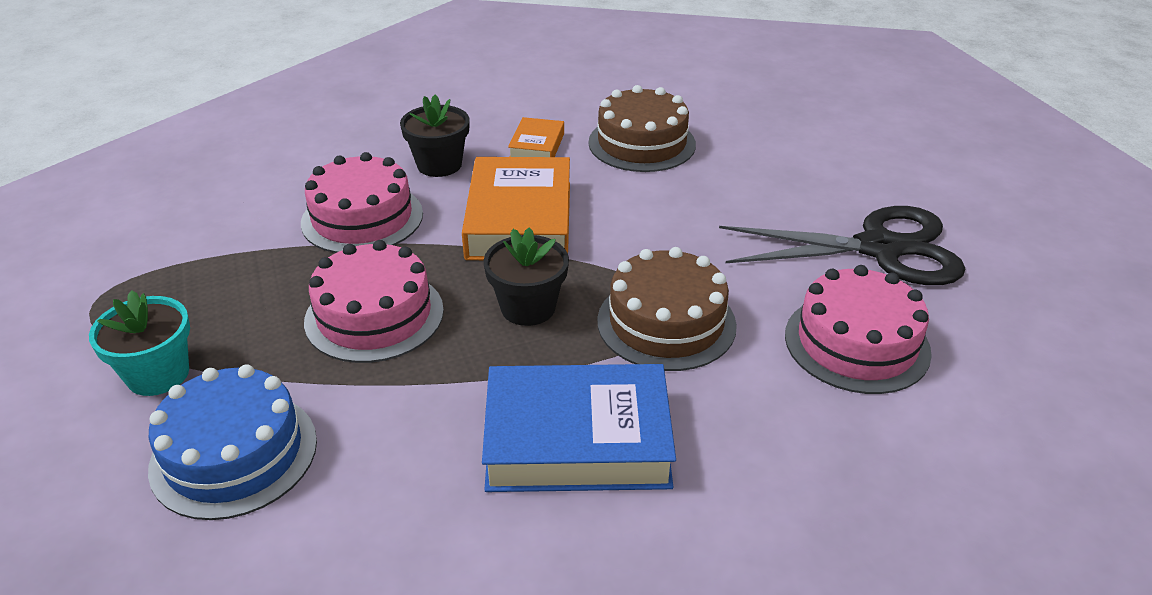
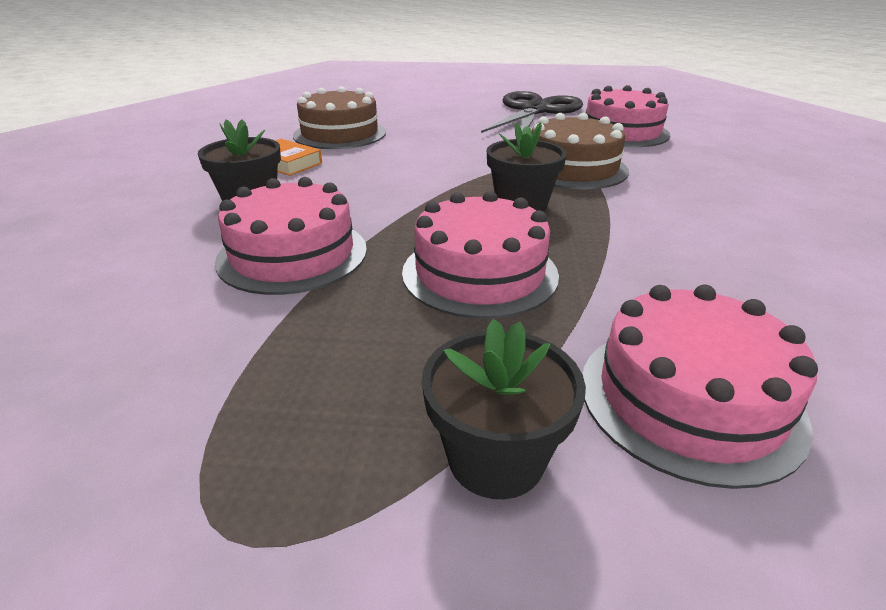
camera: 65 degrees left, 5 degrees down
(158, 374) = (496, 458): turquoise flower pot -> black flower pot
(234, 454) = (689, 399): blue cake -> pink cake
(520, 220) = (391, 187): orange book -> none
(577, 440) = (696, 217): blue book -> none

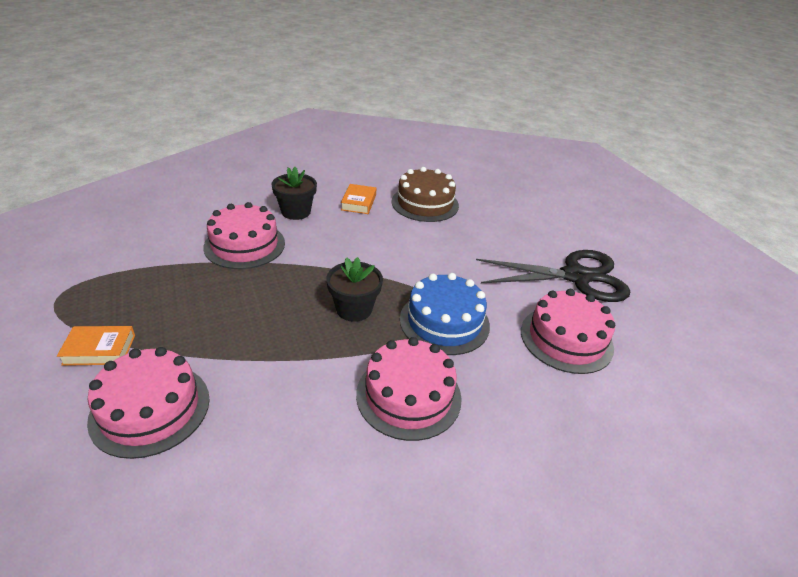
camera: 60 degrees right, 5 degrees up
(479, 273) = (251, 311): pink cake -> pink cake (408, 395)
(496, 458) = (99, 349): black flower pot -> orange book
(572, 168) = (444, 322): brown cake -> blue cake

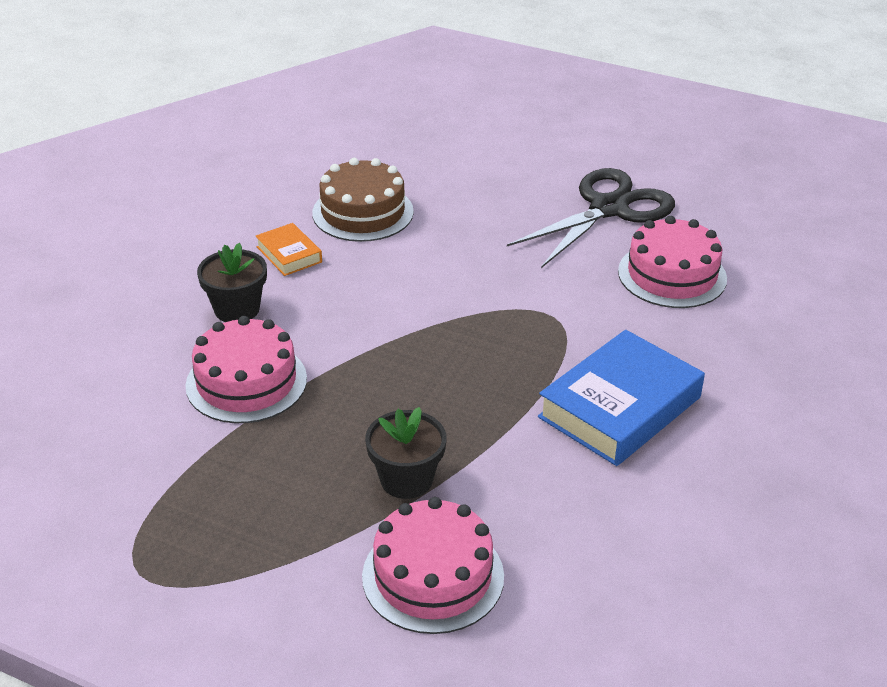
camera: 40 degrees left, 0 degrees up
(99, 349) = (291, 576): orange book -> none
(354, 309) = (466, 369): black flower pot -> black flower pot (406, 479)
(408, 395) = (619, 407): pink cake -> blue book
(444, 322) = (560, 326): blue cake -> none

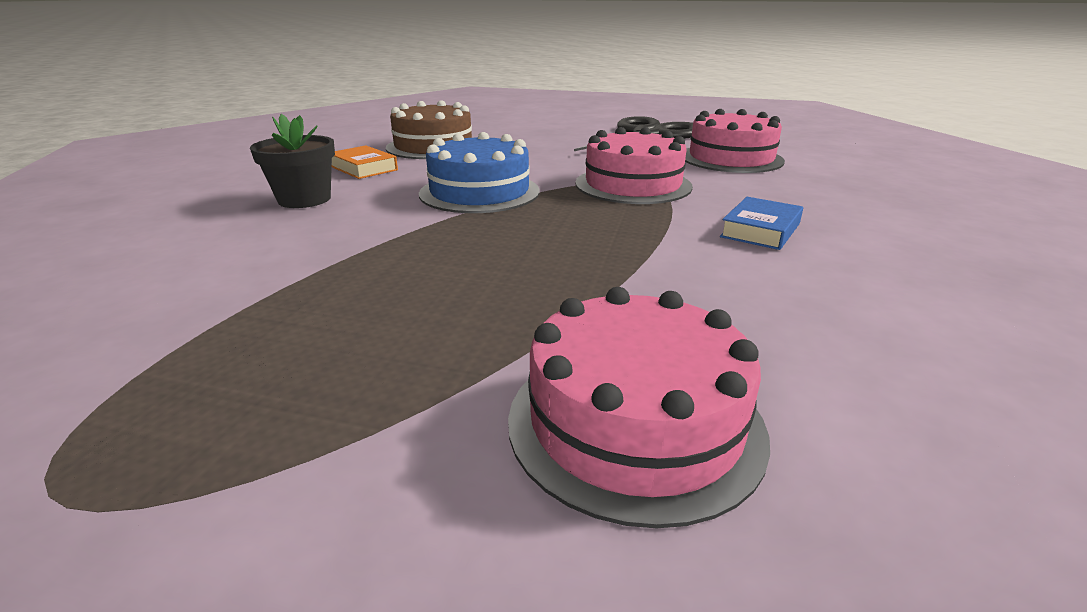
camera: 10 degrees left, 10 degrees down
(246, 382) = (310, 245): pink cake -> pink cake (633, 184)
(394, 315) = (479, 192): none -> blue cake
(406, 479) = (541, 310): black flower pot -> none
(619, 407) = (760, 230): blue book -> blue book, size x0.50

